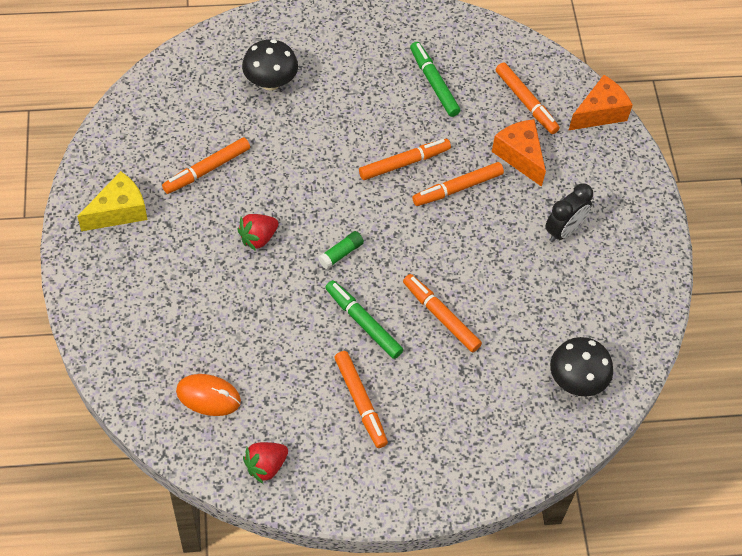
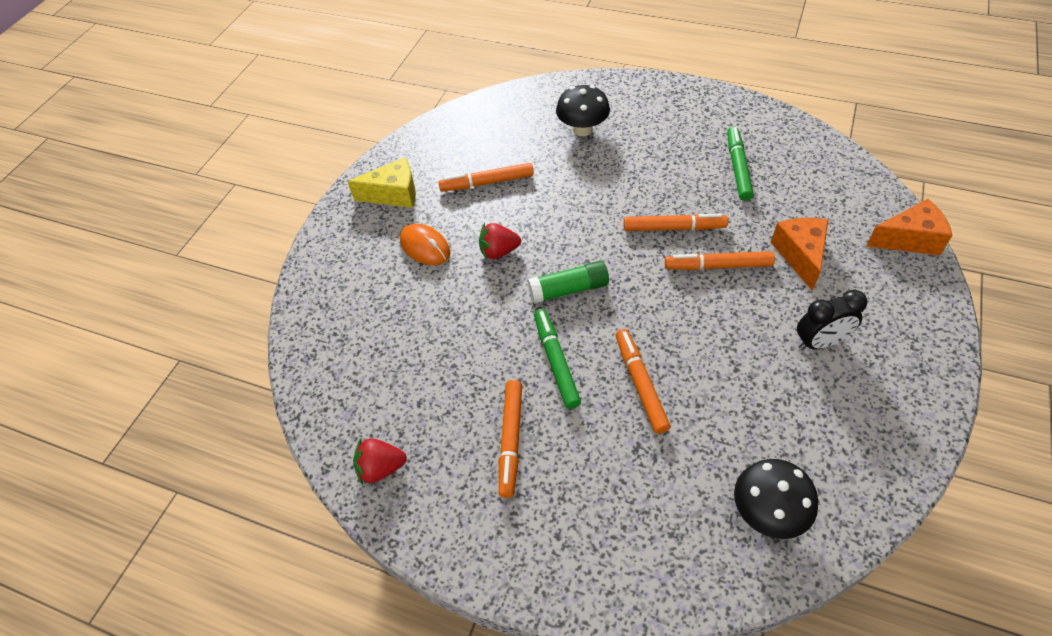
camera: 35 degrees right, 5 degrees down
(208, 396) = (370, 377): orange mouse -> orange mouse (425, 247)
(341, 253) = (569, 289): green glue stick -> green glue stick, size x1.54
(526, 102) = (828, 208): orange marker -> none

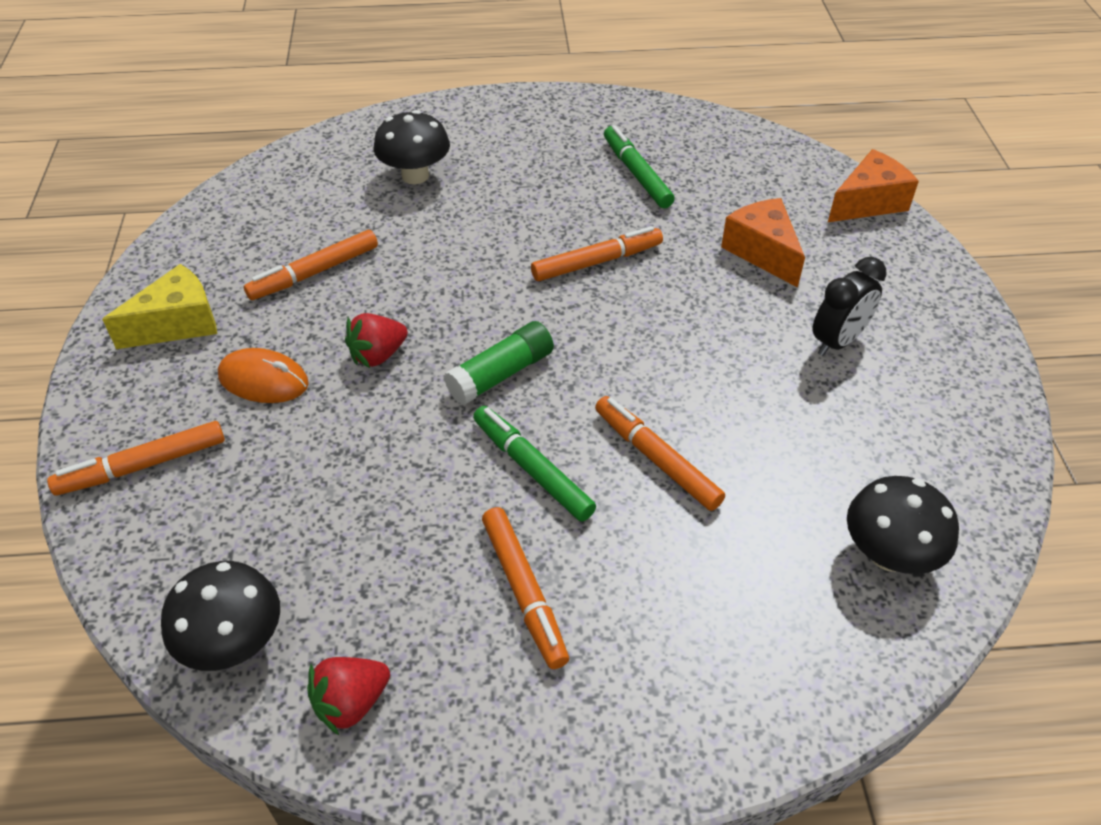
camera: 30 degrees left, 5 degrees down
(337, 406) = (234, 643): none -> black mushroom
(718, 266) = (674, 291): orange marker -> orange marker (142, 466)

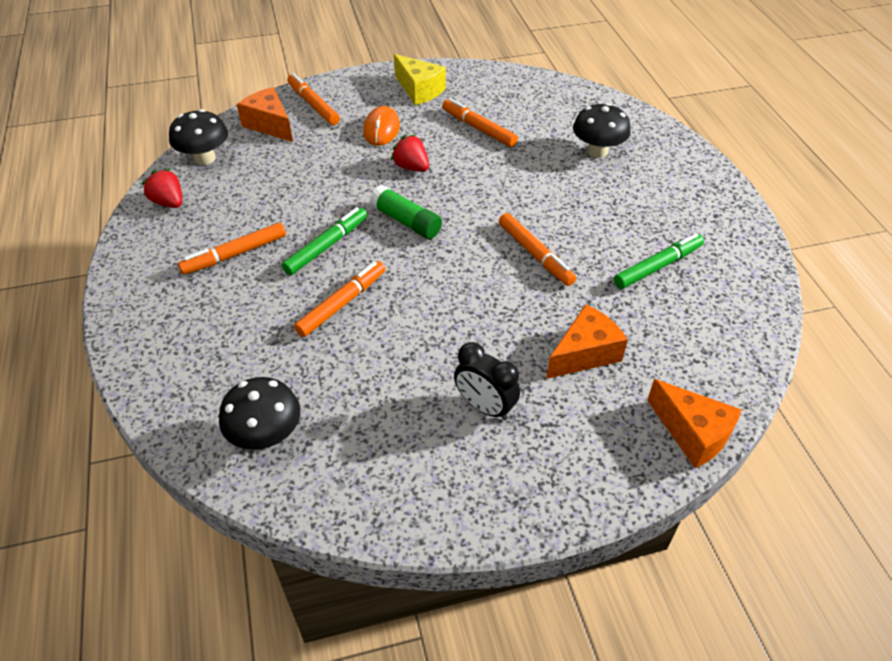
camera: 80 degrees right, 0 degrees up
(173, 535) = (269, 125): none -> orange cheese

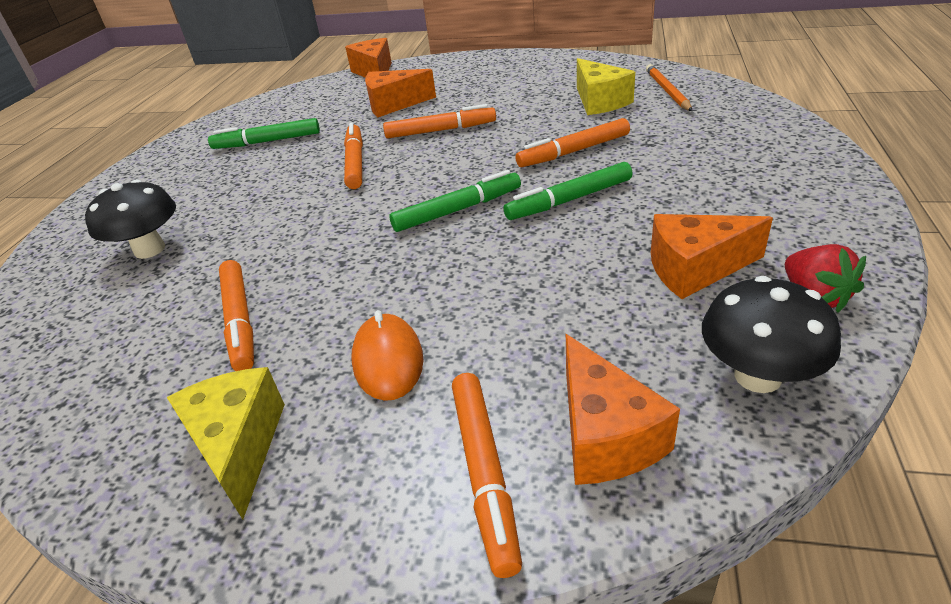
camera: 150 degrees left, 10 degrees down
(233, 207) = (695, 269): none -> orange cheese
(235, 254) = (693, 209): orange marker -> orange marker (440, 130)
(266, 436) = (667, 91): black mushroom -> orange pencil
(341, 397) = (599, 102): none -> yellow cheese
(381, 129) = (388, 360): orange mouse -> orange mouse turned 45 degrees counterclockwise
(406, 221) = (458, 210): green glue stick -> green marker
(411, 167) = (396, 277): red strawberry -> none
(485, 407) = (492, 90): black clock -> none

